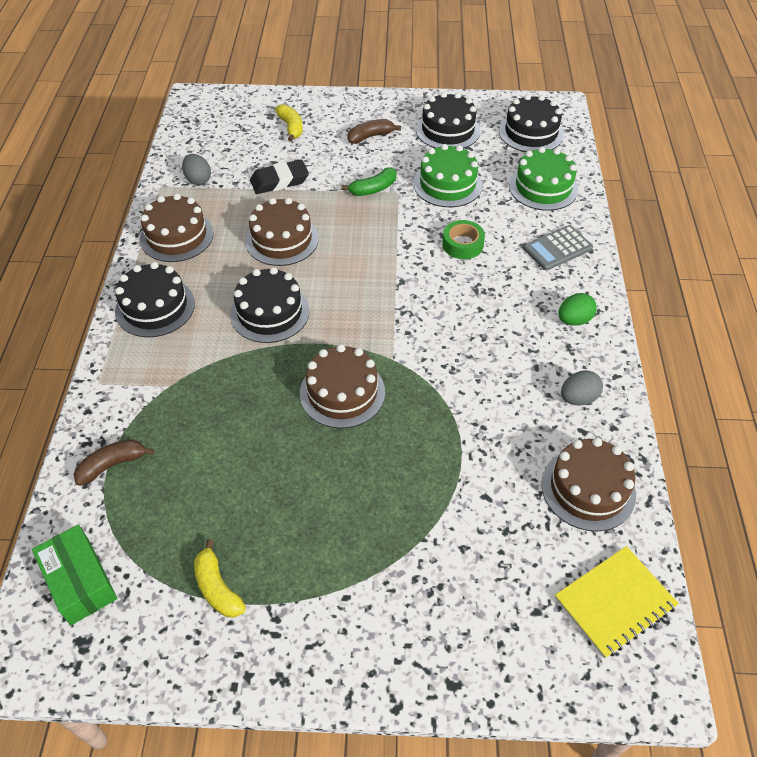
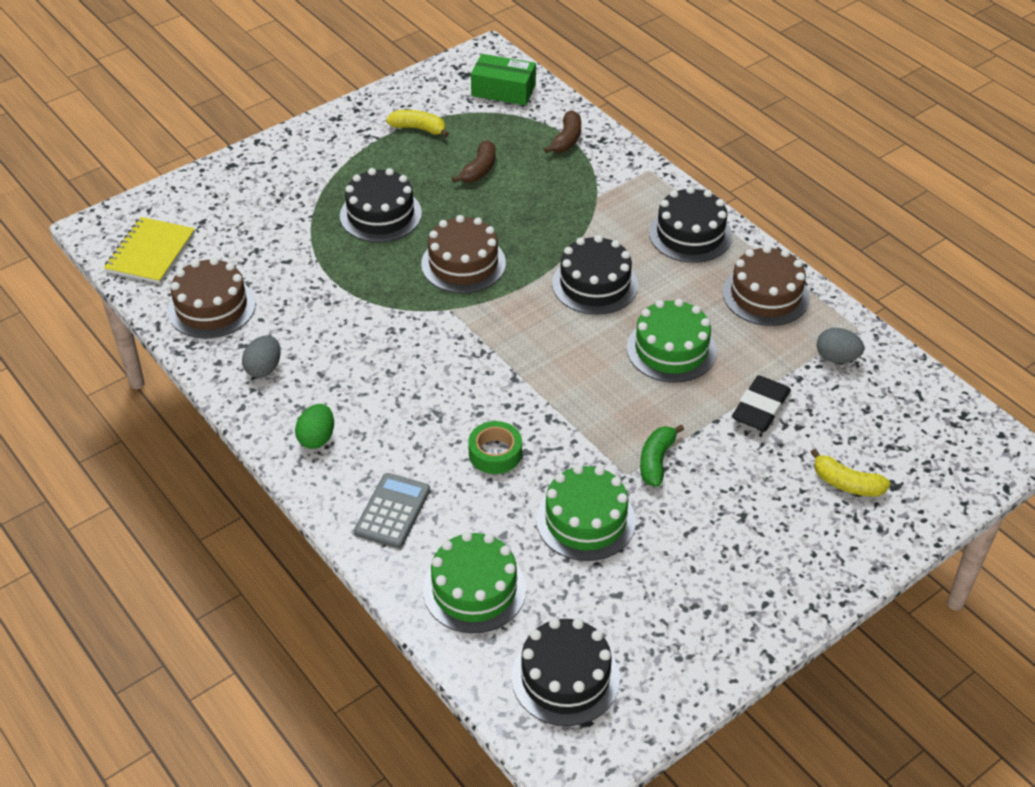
camera: 140 degrees right, 5 degrees down
(282, 240) = (671, 349): brown cake -> green cake
(370, 136) = (746, 532): brown banana -> brown banana (479, 170)
(448, 130) = (670, 607): black cake -> black cake (380, 214)

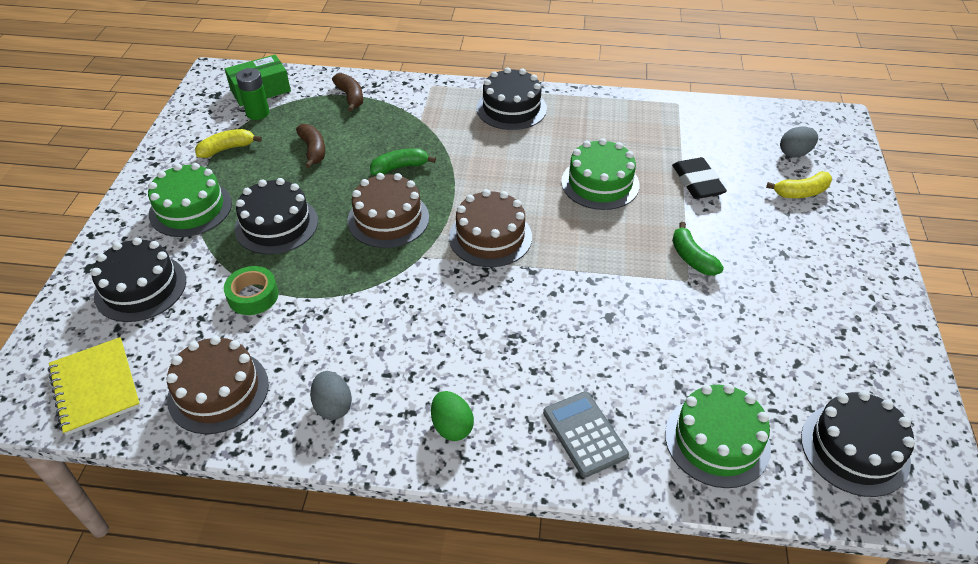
camera: 45 degrees left, 0 degrees up
(477, 110) = (258, 113): none -> green battery
(495, 453) = (592, 332): green tape -> green tape (253, 296)
(526, 227) = (400, 167): none -> green banana
(585, 520) = (710, 330): green cake -> green cake (190, 208)
(595, 284) = (497, 174): black cake -> black cake (141, 288)
(765, 295) = (604, 116): brown cake -> brown cake (490, 237)
(836, 358) = (692, 126): grey egg -> grey egg (794, 153)

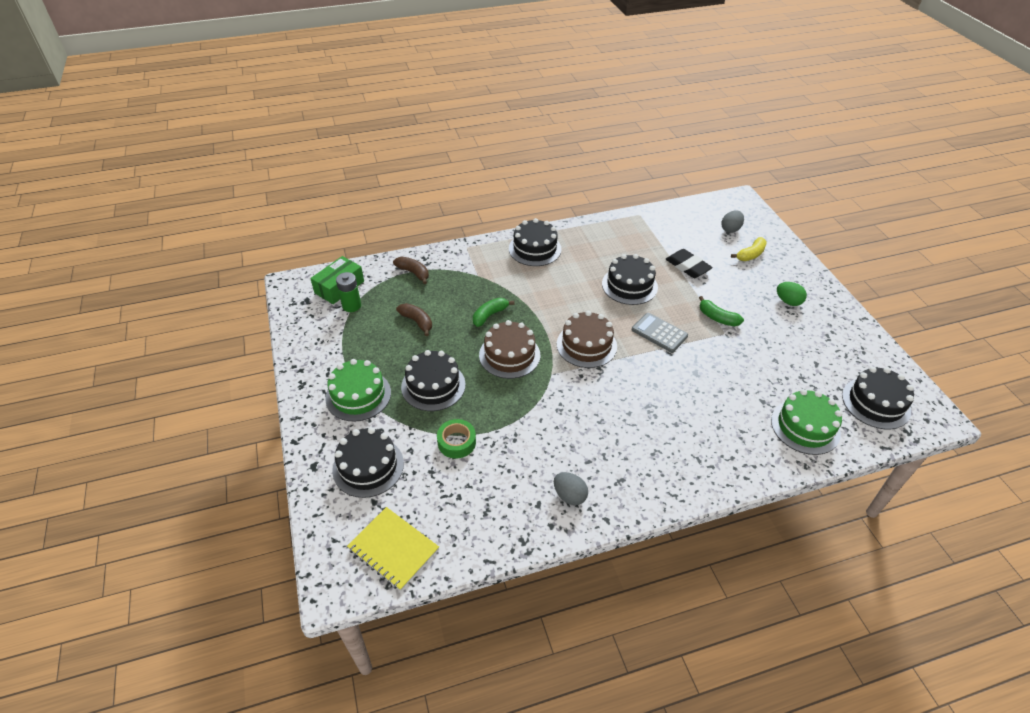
camera: 25 degrees left, 0 degrees up
(218, 391) = (485, 517): brown cake -> none
(227, 149) = (349, 341): yellow banana -> none
(452, 426) = (653, 478): green egg -> green egg (788, 301)
(585, 434) = (732, 452): grey calculator -> grey calculator (659, 333)
(600, 183) = (629, 285): green cake -> black cake

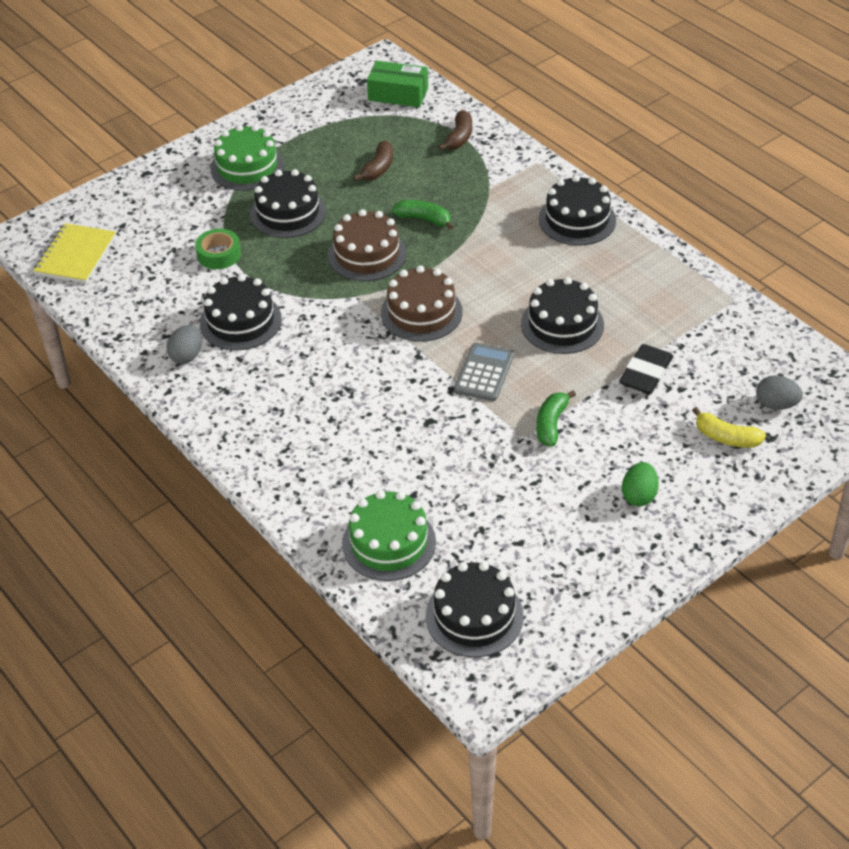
camera: 70 degrees right, 0 degrees up
(351, 306) = (374, 114): green battery -> none
(368, 466) = (161, 206): black cake -> black cake (240, 321)

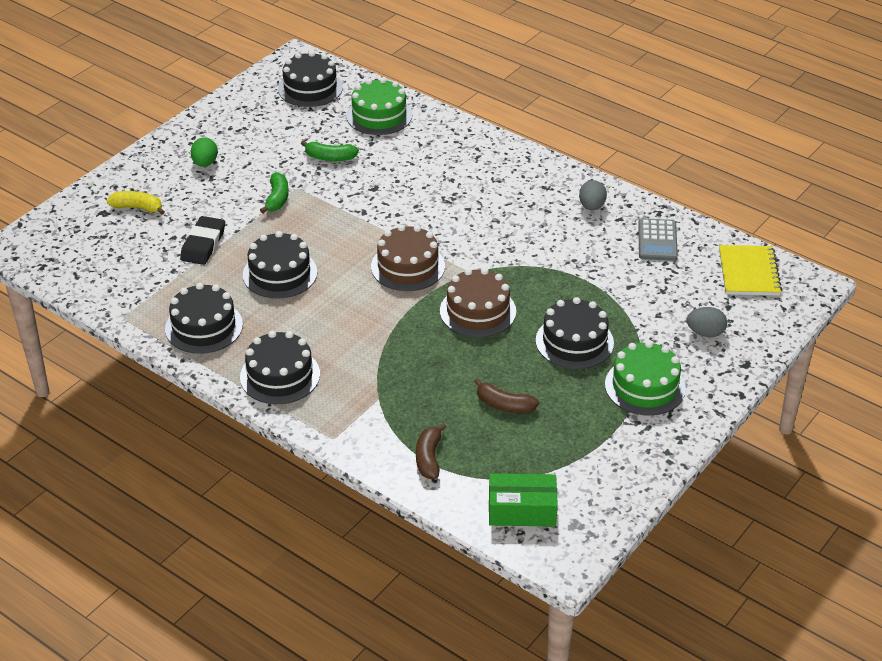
camera: 165 degrees right, 5 degrees down
(219, 254) = (617, 292): green tape -> none
(240, 321) = (563, 238): black cake -> black cake (204, 327)
(378, 168) = (504, 405): brown banana -> brown banana turned 75 degrees counterclockwise
(424, 219) = (435, 354): green banana -> green banana (330, 158)
(484, 372) = (339, 227): grey calculator -> grey calculator (657, 240)
(776, 404) = (94, 236): grey egg -> grey egg (705, 333)

